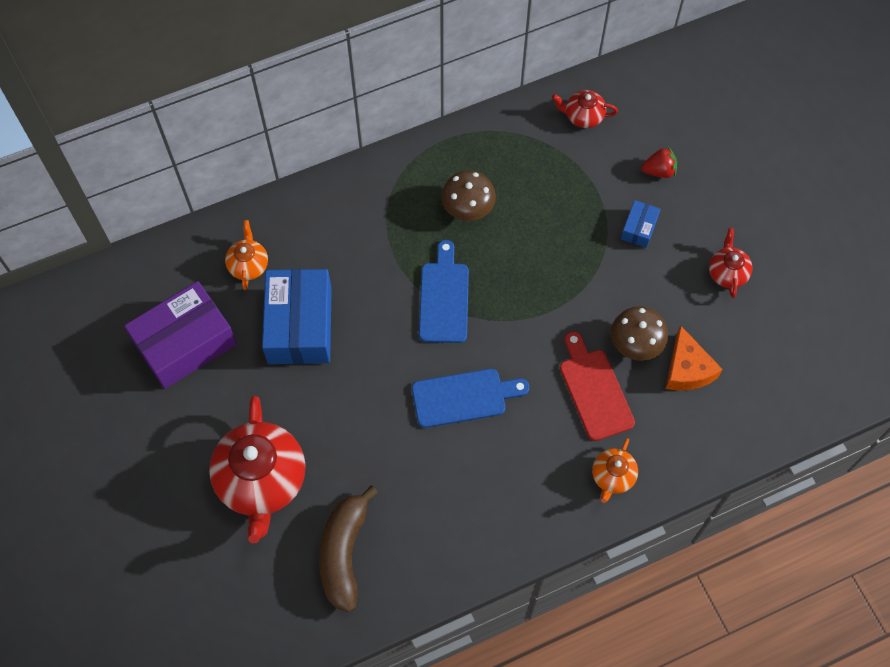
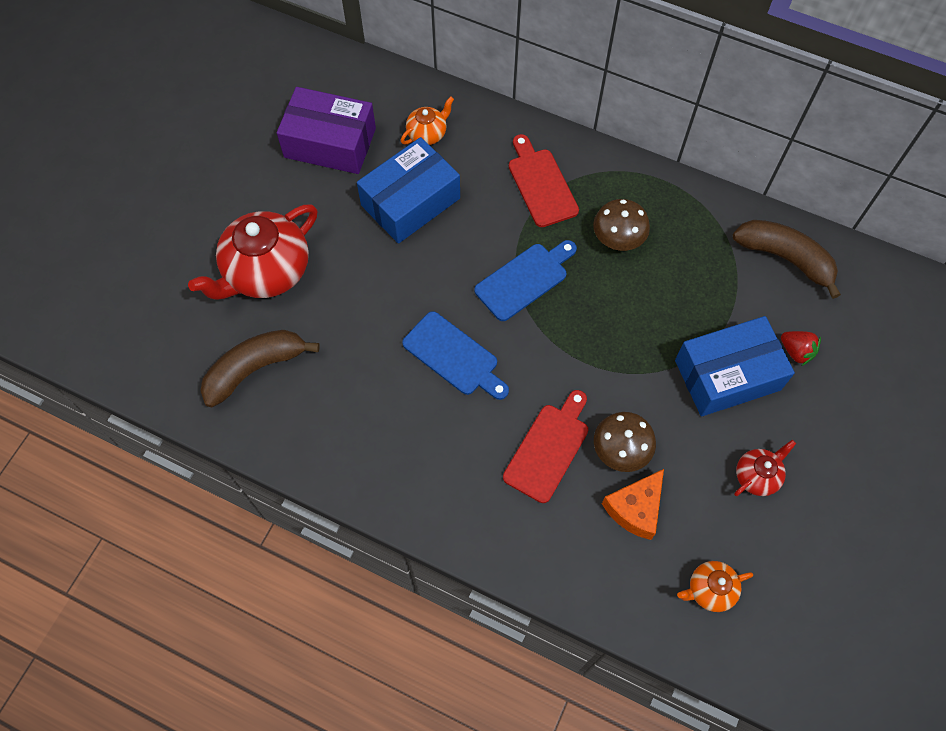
camera: 50 degrees right, 0 degrees up
(373, 222) = (541, 184): none -> red cutting board
(583, 116) = (785, 258): red teapot -> brown banana
(612, 477) = (485, 519): orange teapot -> orange teapot (710, 590)
(639, 228) = (727, 375): blue box -> blue box, size x2.18

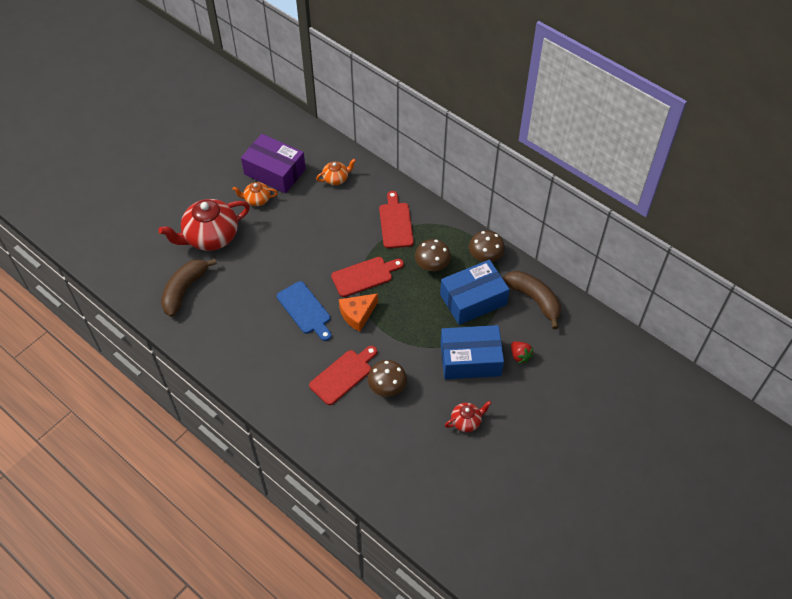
camera: 15 degrees right, 10 degrees down
(255, 369) = (184, 290): brown banana -> brown banana turned 45 degrees counterclockwise
(410, 202) = (311, 216): blue box -> blue box (473, 299)
(524, 279) = (364, 276): blue cutting board -> red cutting board
(635, 508) = (383, 421): orange cheese -> orange cheese (357, 314)
(690, 206) = (485, 256): none -> brown mushroom
(710, 590) = (411, 478): orange teapot -> orange teapot (257, 199)

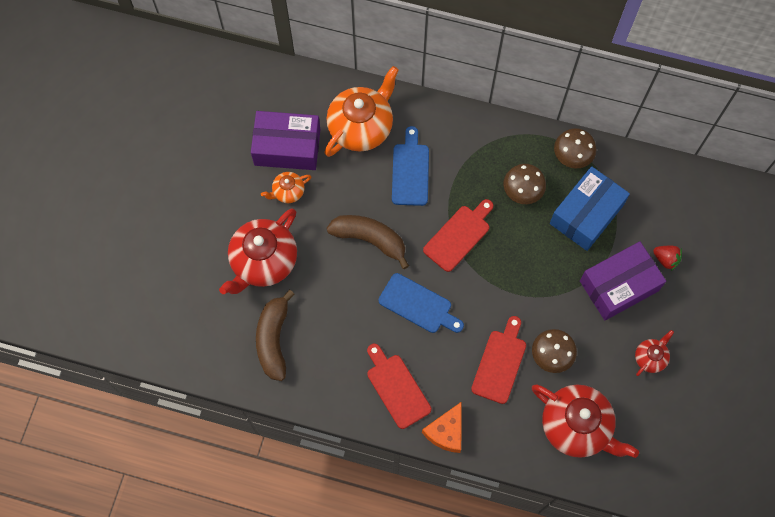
camera: 25 degrees left, 15 degrees up
(336, 179) = (361, 127): orange teapot -> orange teapot, size x2.06
(354, 220) = (410, 171): none -> blue cutting board
(357, 314) = (476, 285): orange cheese -> orange cheese (446, 432)
(376, 446) = (576, 426): none -> red teapot
(395, 223) = (457, 156): red cutting board -> red cutting board (397, 388)
(470, 359) = (619, 286): blue box -> purple box
(534, 300) = (648, 187): brown banana -> brown banana (370, 239)

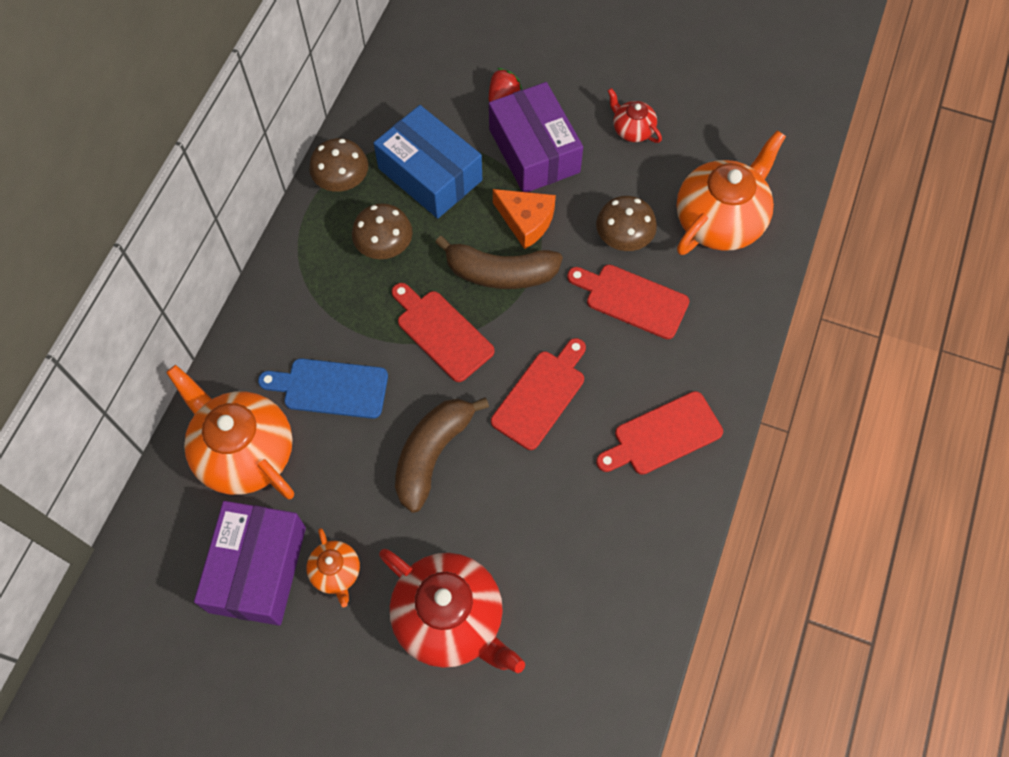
camera: 85 degrees left, 5 degrees down
(274, 340) = (581, 609): brown banana -> brown banana (500, 273)
(418, 305) = (541, 396): blue cutting board -> red cutting board
(446, 432) = (727, 376): orange cheese -> orange cheese (526, 221)
(576, 426) = (720, 220): red teapot -> orange teapot

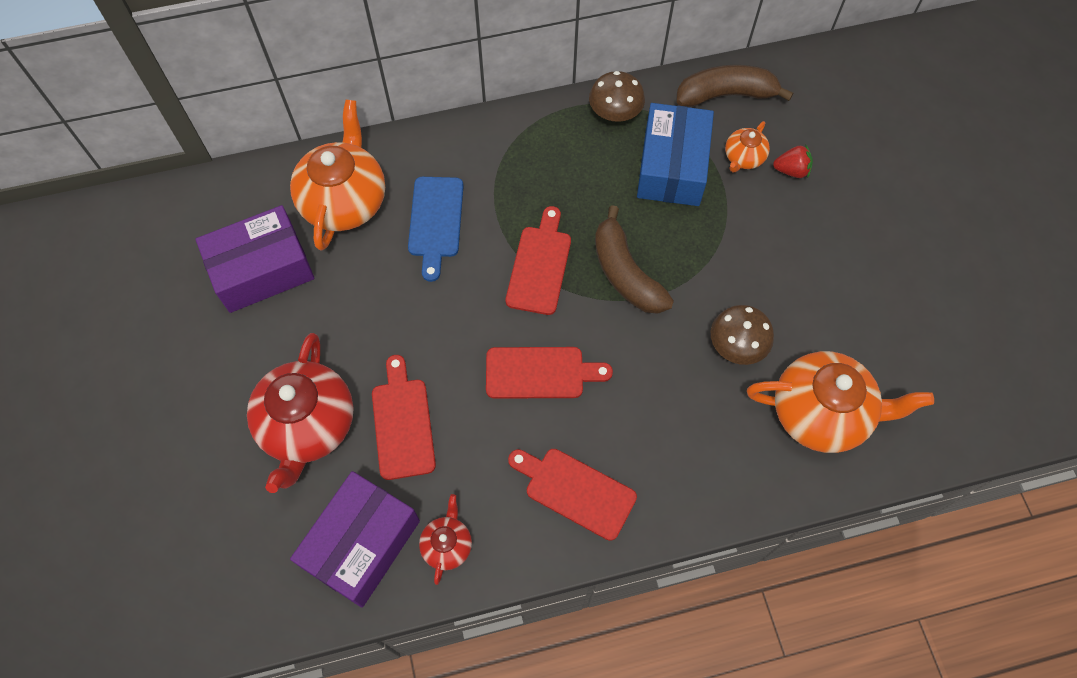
camera: 55 degrees right, 0 degrees up
(330, 388) = (435, 221): blue cutting board -> blue cutting board turned 150 degrees counterclockwise
(336, 572) = (293, 323): orange teapot -> orange teapot (743, 158)
(384, 245) = (583, 177): brown mushroom -> none
(432, 454) = (432, 326): brown banana -> brown banana (726, 95)
(526, 221) = (689, 262): orange cheese -> none
(534, 150) = (760, 226): purple box -> purple box (362, 544)
(632, 130) = (849, 286): red teapot -> red teapot (447, 545)
(632, 300) = (683, 388): red cutting board -> red cutting board (403, 423)

